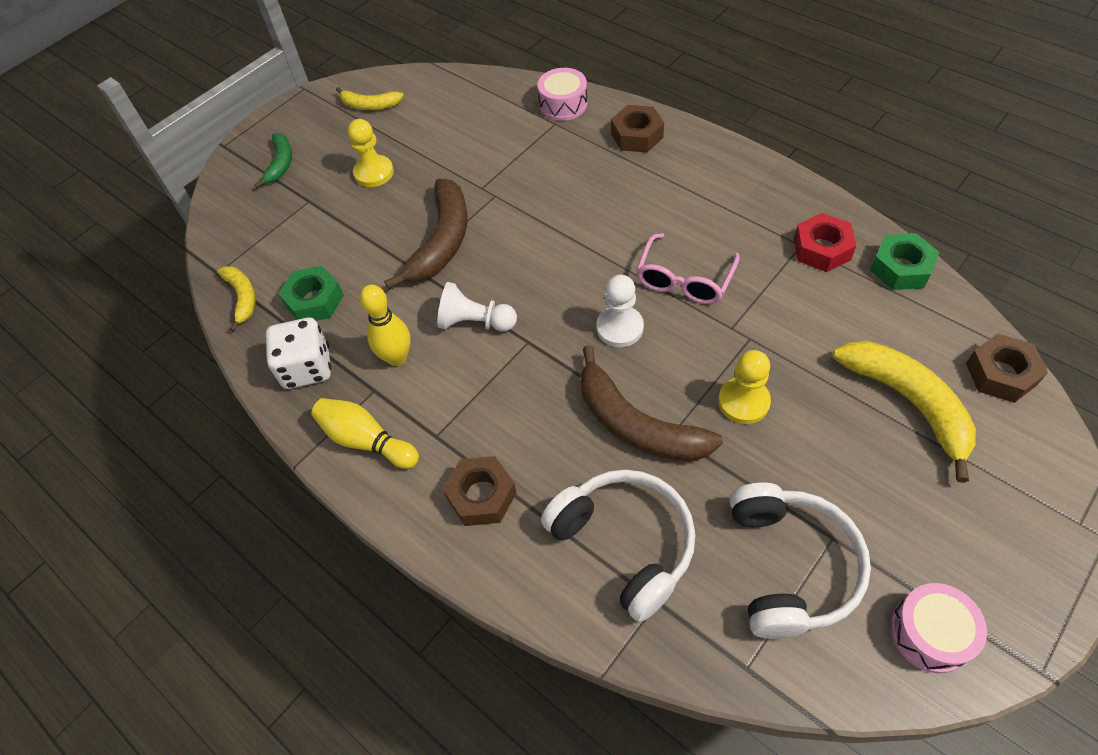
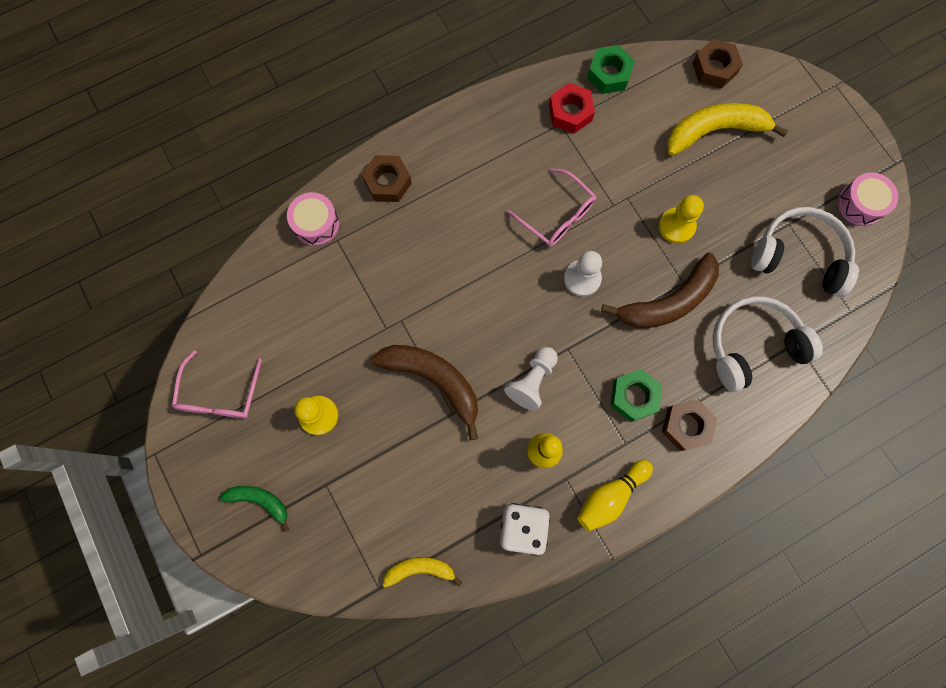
camera: 75 degrees left, 20 degrees up
(314, 301) = (452, 506): green nut -> green nut (634, 397)
(369, 105) = (220, 395): yellow banana -> pink glasses

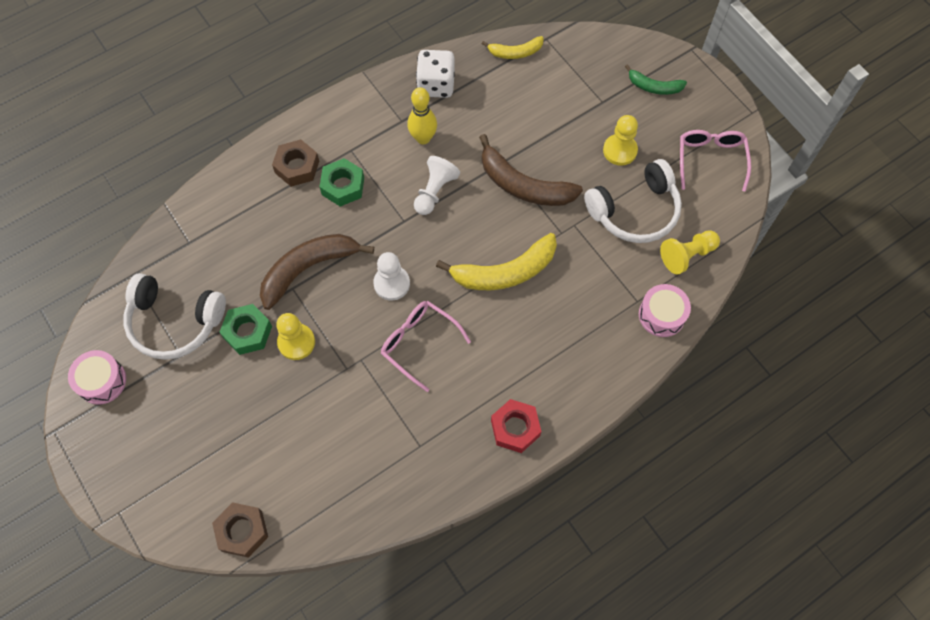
camera: 175 degrees right, 10 degrees down
(275, 284) = (687, 255): none -> yellow pawn
(388, 182) = (597, 364): brown nut -> none
(570, 112) = (409, 460): red nut -> red nut (515, 428)
(609, 74) = (366, 513): green nut -> green nut (247, 332)
(610, 496) = (364, 111): yellow bowling pin -> none
(715, 131) = (248, 452): yellow banana -> yellow banana (504, 272)
(753, 346) = (230, 236): white headphones -> white headphones (635, 211)

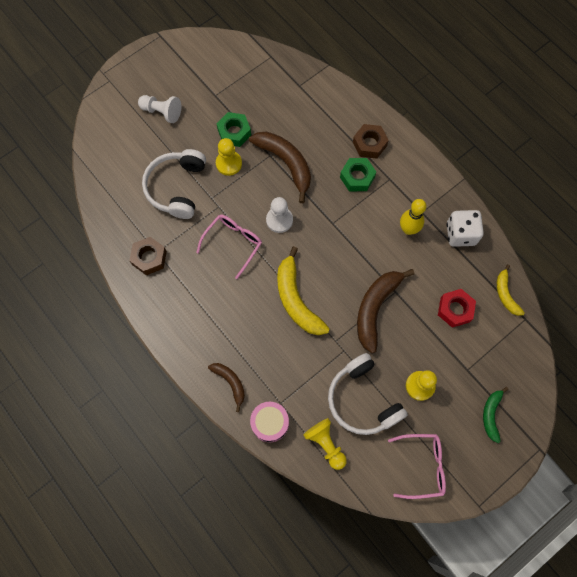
camera: 85 degrees right, 5 degrees up
(102, 381) = (194, 54): pink drum -> none
(175, 322) = (238, 88): white headphones -> white headphones (177, 188)
(242, 531) = (97, 151): brown nut -> brown nut (149, 258)
(435, 191) = (361, 242): white pawn -> white pawn (162, 112)
(515, 428) = (172, 315): red nut -> red nut (455, 310)
(610, 358) = (230, 383): none -> brown banana

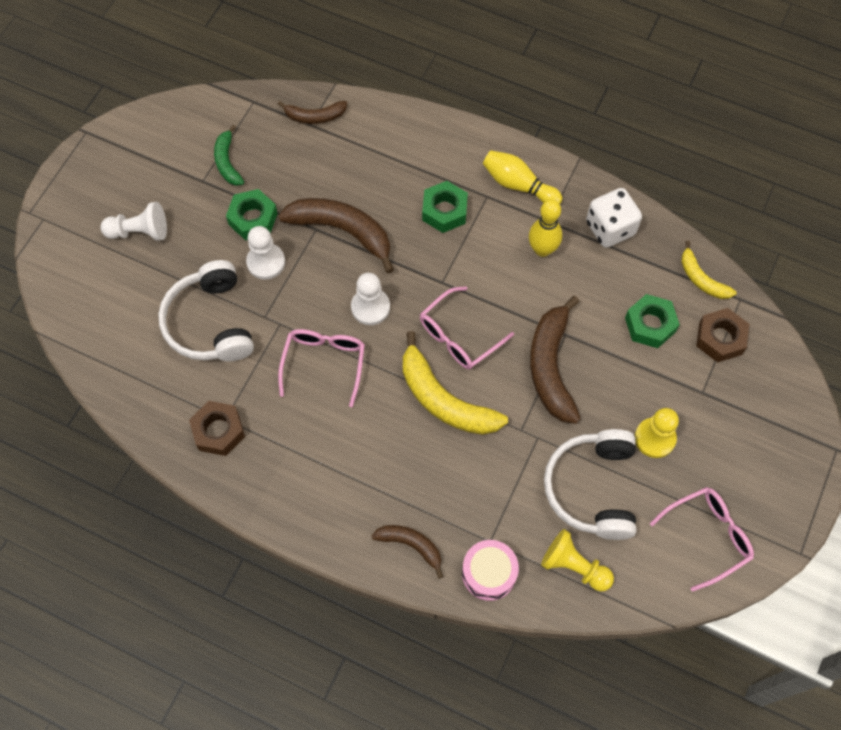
camera: 25 degrees left, 5 degrees down
(229, 163) = (266, 262): yellow pawn -> white pawn
(304, 81) = (315, 116): none -> brown banana
(326, 263) = (459, 336): none -> pink glasses
(362, 400) = (592, 488): white headphones -> white headphones turned 60 degrees clockwise
(369, 144) = (439, 163): brown nut -> brown nut (720, 338)
(414, 180) = (518, 185): none -> yellow bowling pin
(455, 310) = (650, 325): red nut -> green nut
(491, 414) = (758, 434): green banana -> green banana (227, 162)

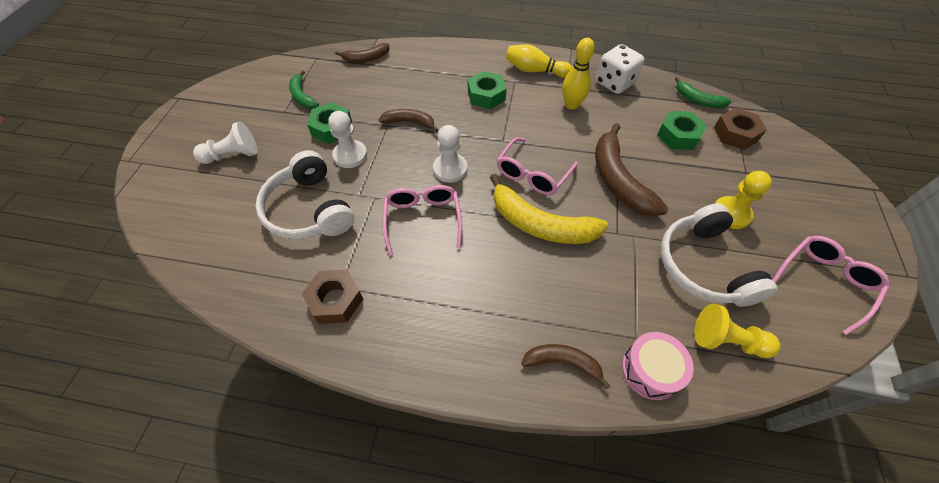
camera: 15 degrees left, 10 degrees down
(343, 231) = (410, 122): brown banana -> brown banana, size x0.56
(701, 279) = (697, 100): yellow banana -> green banana

